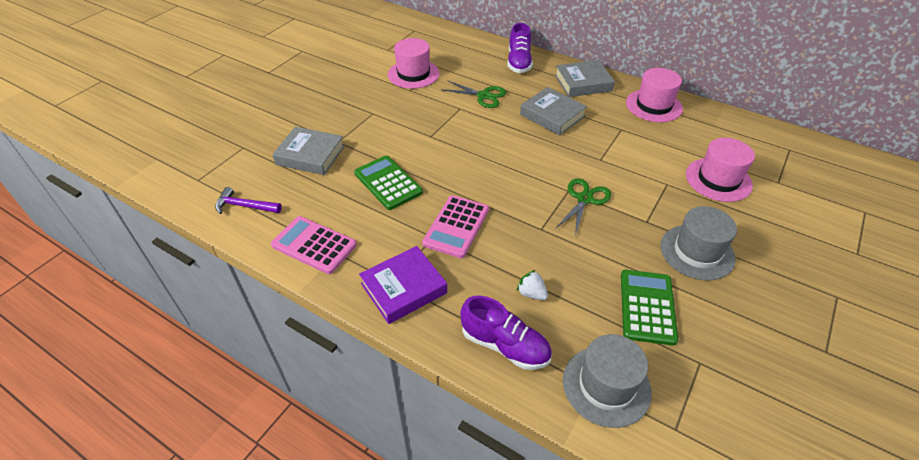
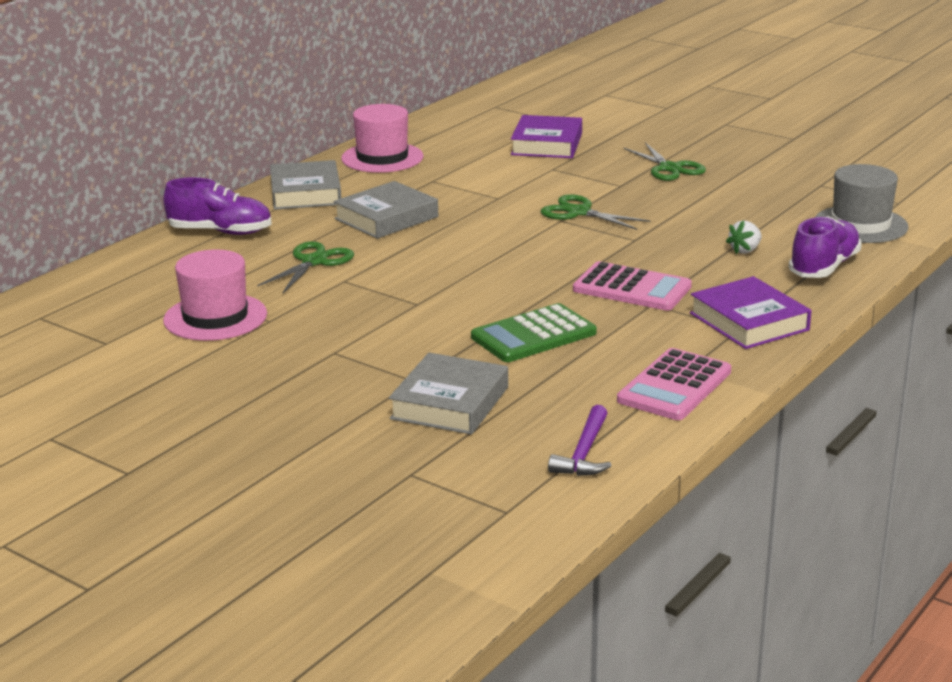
camera: 85 degrees left, 20 degrees down
(647, 307) = (754, 198): green calculator -> none
(697, 252) = (670, 168): grey hat -> green scissors
(718, 179) = (547, 144): pink hat -> purple book

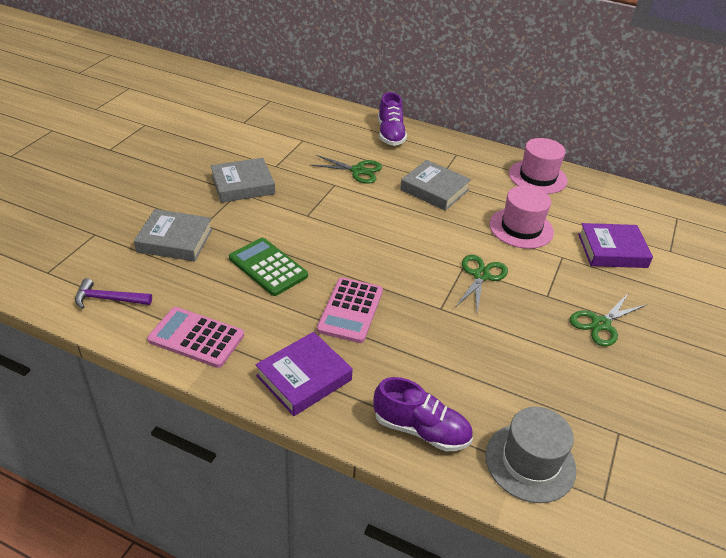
camera: 75 degrees right, 15 degrees up
(215, 317) = (277, 148): pink hat -> pink hat (521, 228)
(306, 193) = (461, 155): grey book -> grey book (243, 185)
(745, 250) = (440, 375): white strawberry -> none

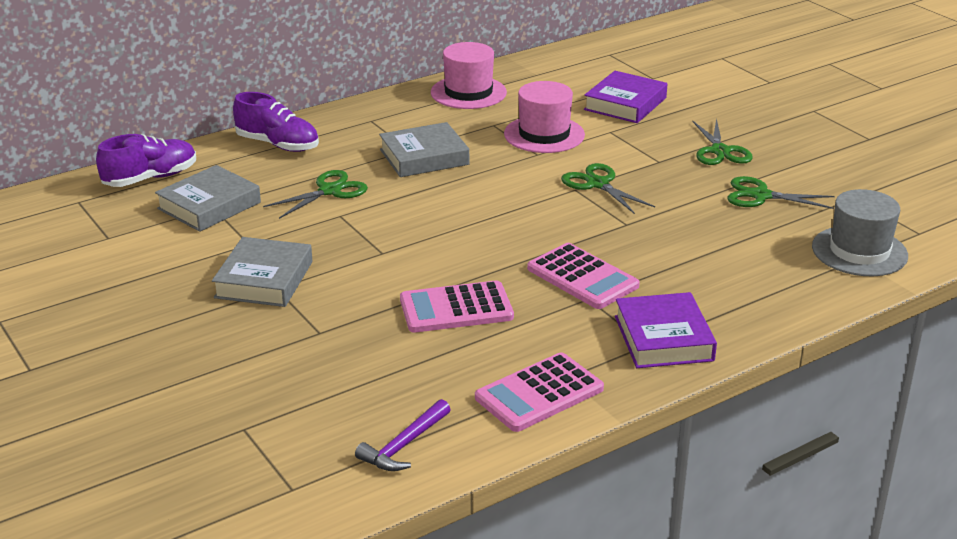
camera: 55 degrees left, 10 degrees down
(175, 240) = (331, 363): grey book -> grey book (209, 206)
(268, 267) = (456, 308): green calculator -> pink calculator
(421, 429) = (784, 293): purple shoe -> purple shoe (150, 178)
(557, 370) = (761, 195): none -> green scissors

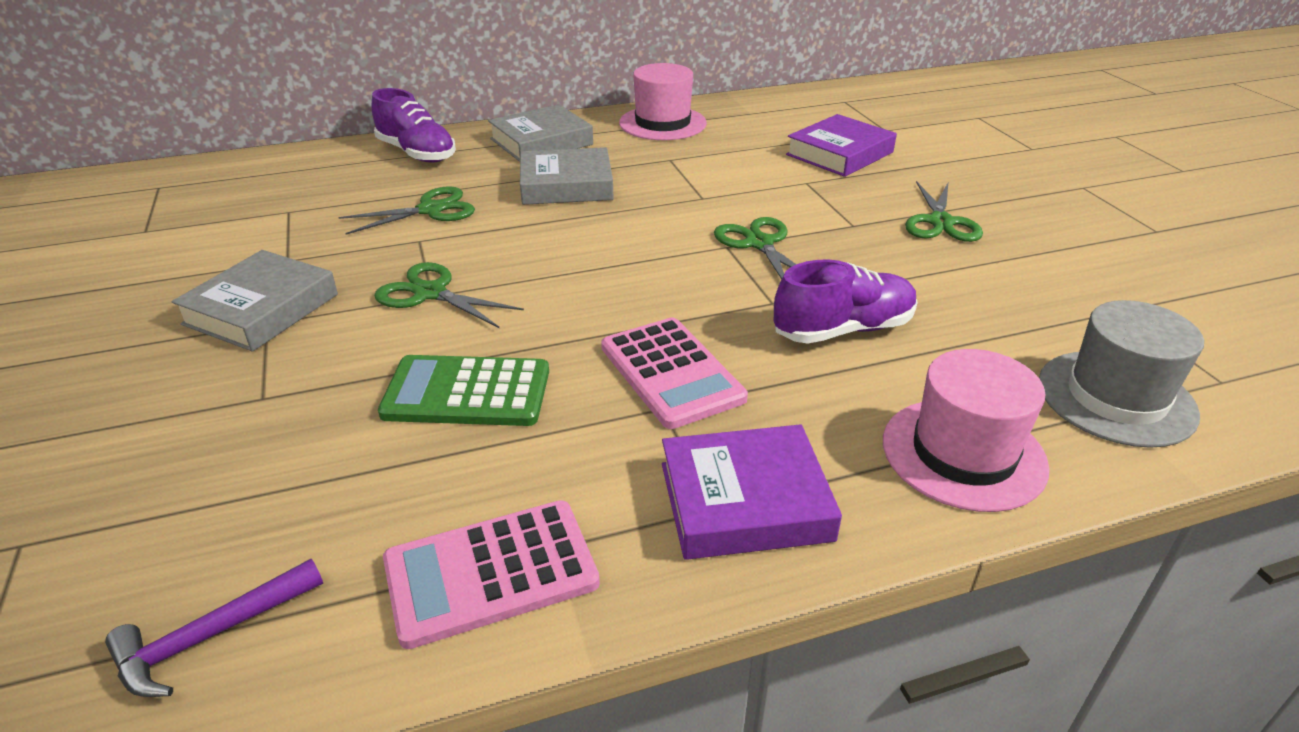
camera: 15 degrees right, 5 degrees up
(150, 178) = (254, 172): purple shoe -> purple shoe (843, 330)
(209, 206) = (285, 209): grey book -> grey book (541, 142)
(456, 308) = (467, 392): pink calculator -> green calculator
(544, 134) = (723, 176): pink hat -> pink hat (963, 453)
(663, 338) = (745, 501): purple book -> purple book turned 75 degrees clockwise
(761, 195) = (980, 288): green scissors -> green scissors (430, 293)

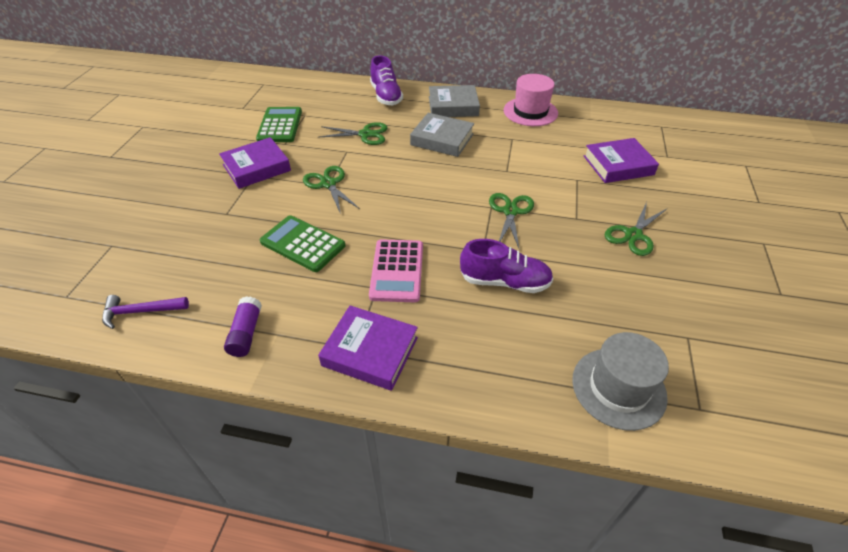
camera: 30 degrees right, 10 degrees up
(252, 237) = (280, 125): none -> green calculator
(262, 309) = (256, 167): grey book -> purple book
(491, 572) = (246, 333): pink calculator -> purple glue stick
(963, 453) = (497, 378): pink hat -> none

